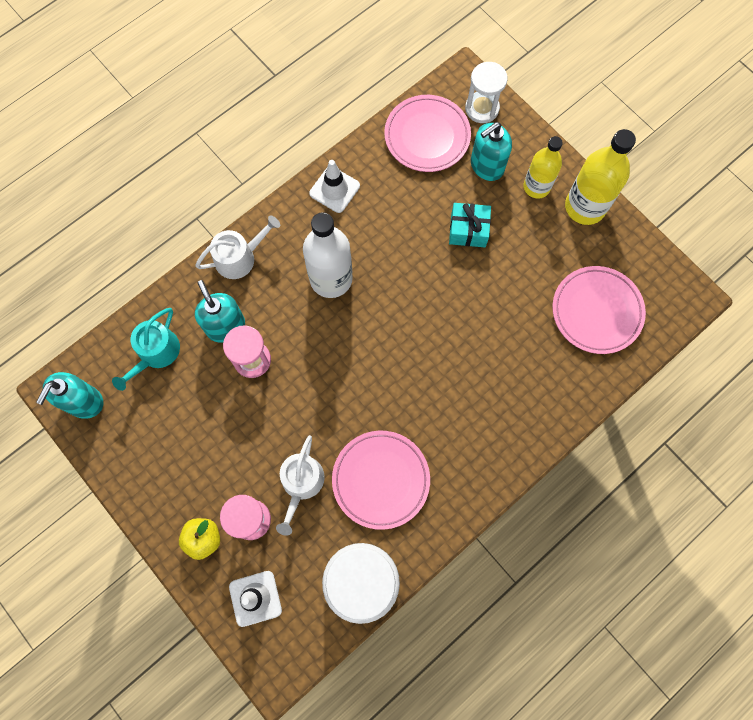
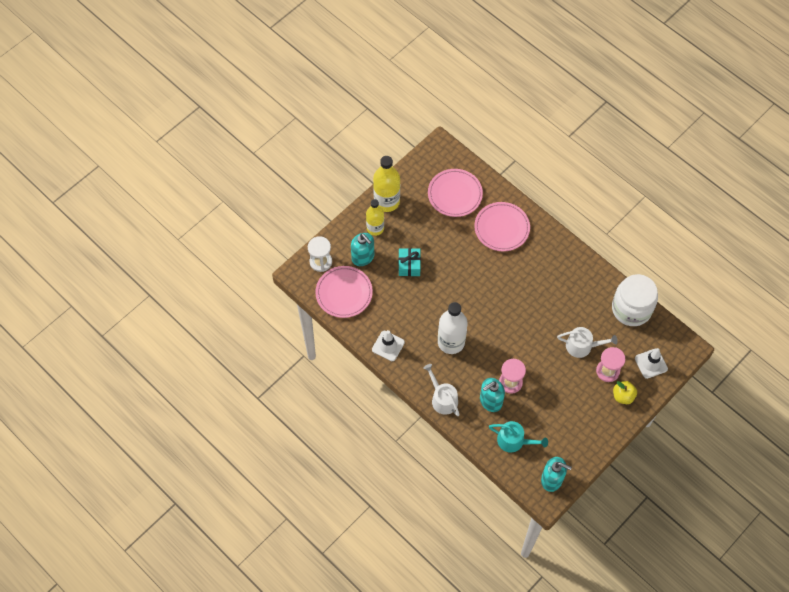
camera: 95 degrees left, 10 degrees down
(381, 480) = (573, 303): pink plate -> pink plate (501, 228)

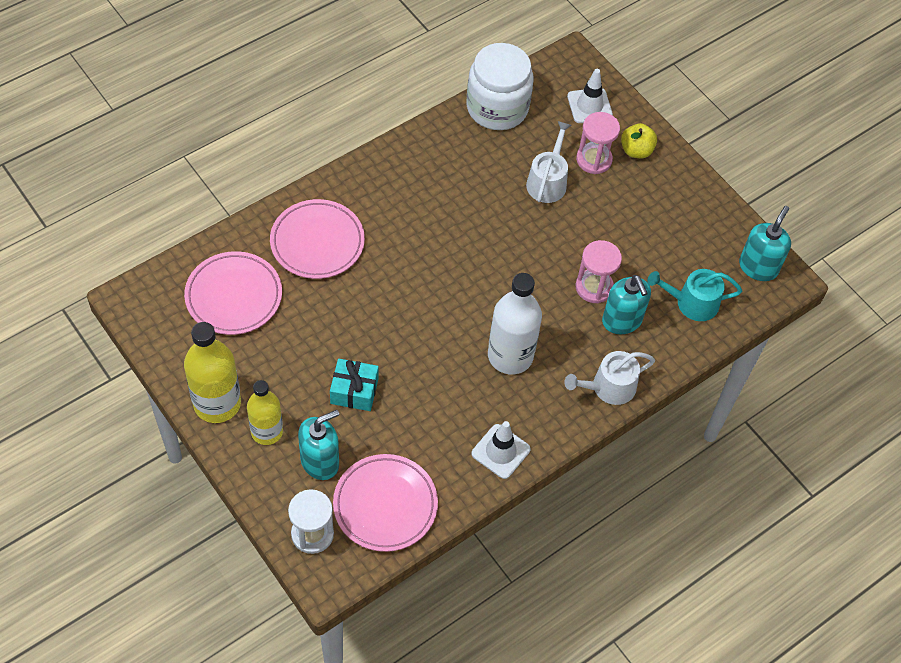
camera: 85 degrees left, 5 degrees down
(514, 441) = (692, 303): turquoise watering can -> turquoise watering can turned 120 degrees counterclockwise

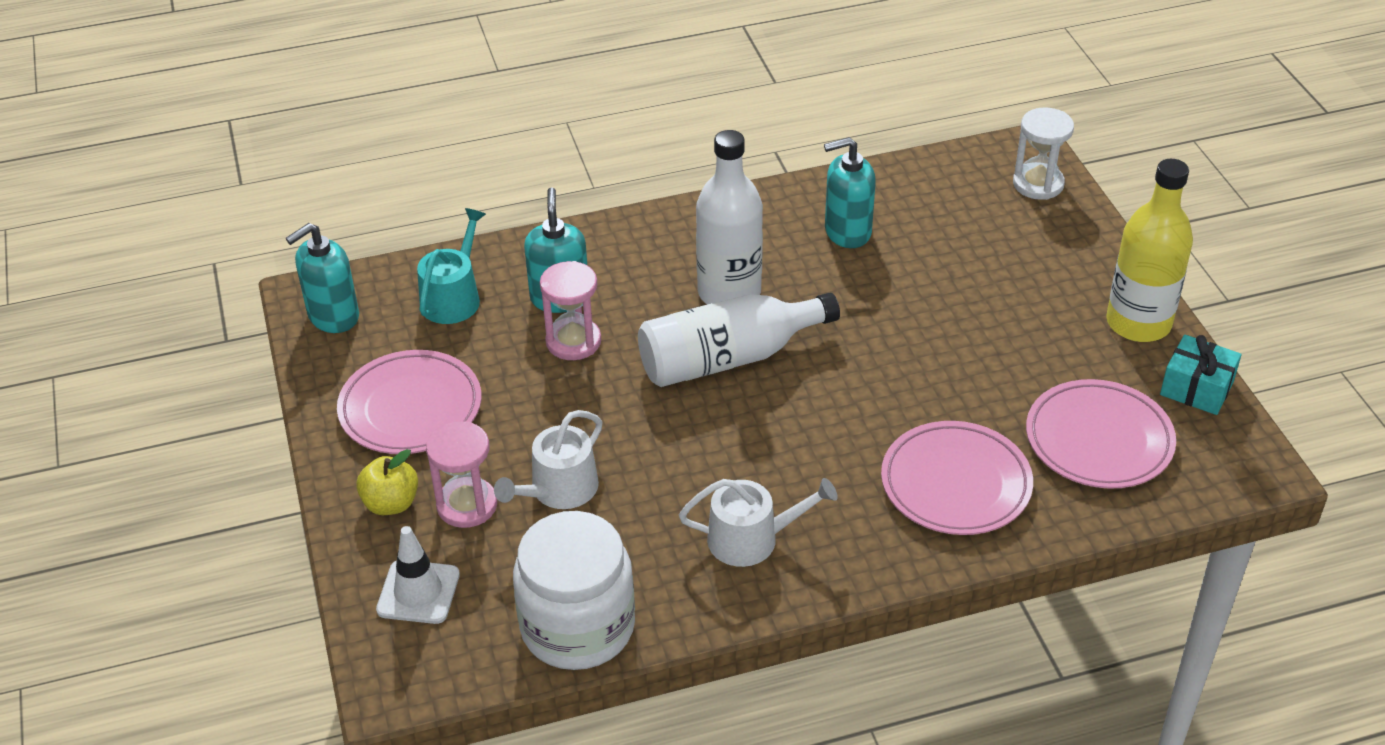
camera: 155 degrees left, 15 degrees down
(267, 431) = (1076, 282): yellow bottle -> none
(320, 461) = (1013, 242): turquoise soap dispenser -> turquoise soap dispenser (847, 232)
(354, 391) = (950, 299): turquoise gift -> turquoise gift (1196, 388)
(385, 505) = (944, 190): pink plate -> pink plate (410, 408)
(488, 300) = (728, 358): none -> white bottle
(500, 451) = (787, 208): white traffic cone -> none
(608, 387) = (620, 237): white watering can -> white watering can (752, 539)
(692, 303) = (453, 297): turquoise watering can -> turquoise watering can turned 90 degrees counterclockwise

